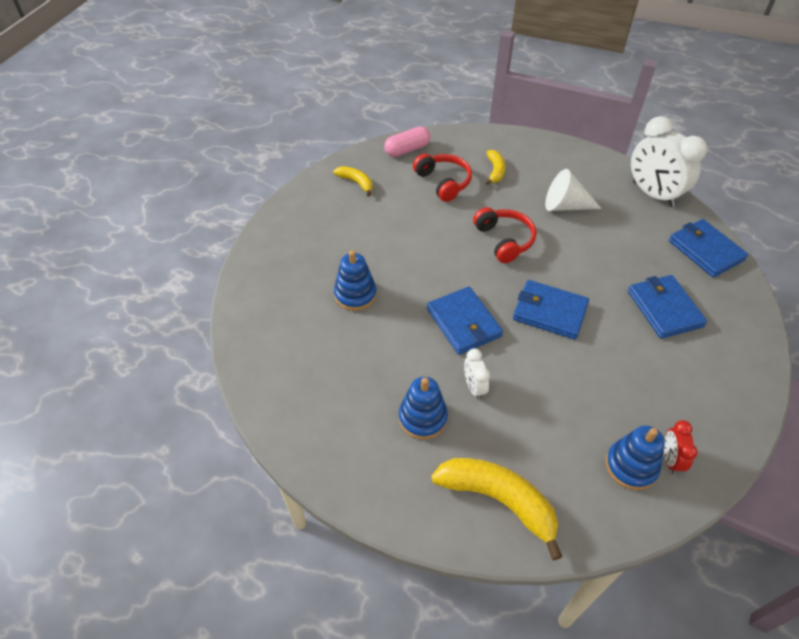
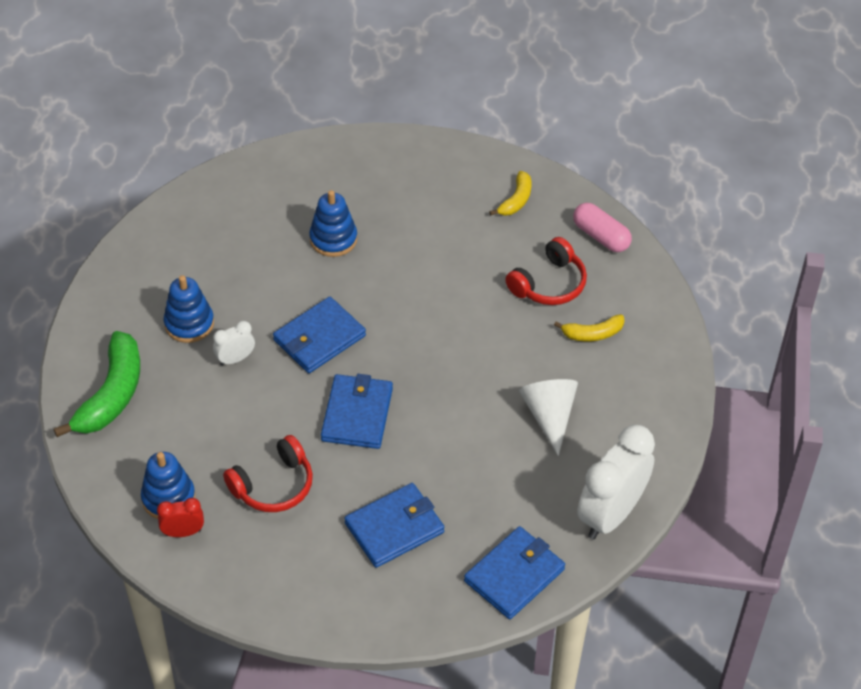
camera: 75 degrees right, 0 degrees up
(498, 500) = (112, 394): yellow banana -> green banana
(504, 240) = (462, 359): red headphones -> red headphones (273, 485)

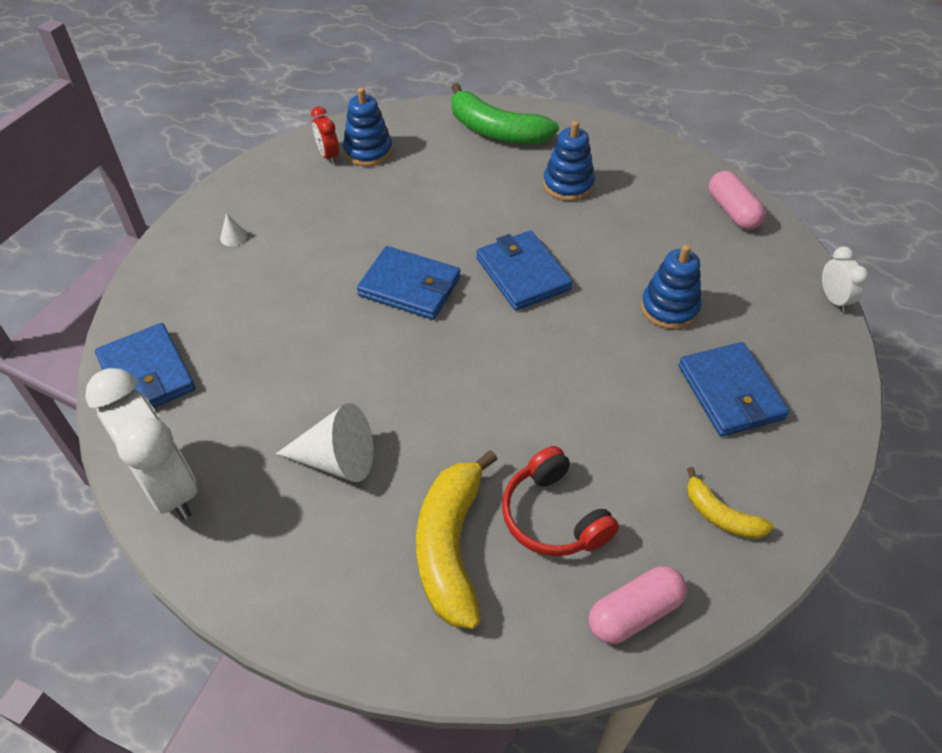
camera: 105 degrees right, 0 degrees up
(183, 532) = (328, 156): red clock -> red clock turned 150 degrees clockwise
(202, 206) = (732, 211): none -> pink capsule
(235, 359) = (513, 210): white clock -> white clock (833, 299)
(273, 485) = (350, 215): red headphones -> none
(329, 574) = (233, 237): none -> white cone
(394, 527) = (258, 290): blue wallet -> blue wallet (730, 392)
(592, 334) = (450, 546): yellow banana -> yellow banana, size x1.87

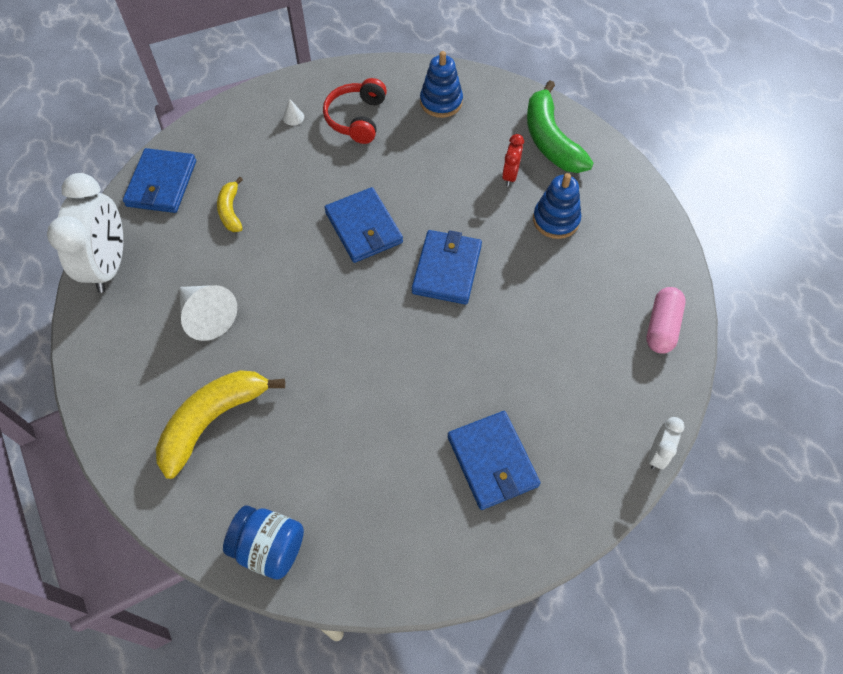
camera: 40 degrees right, 10 degrees up
(328, 156) = (411, 89): red clock -> red clock (510, 175)
(553, 516) = (287, 450): red headphones -> red headphones (356, 118)
(634, 612) = (269, 547): pink capsule -> blue jar
(669, 308) = (521, 368): blue stacking toy -> none
(720, 515) = (388, 536): yellow banana -> yellow banana (231, 211)
(730, 392) = (492, 461): blue wallet -> blue wallet turned 45 degrees counterclockwise

